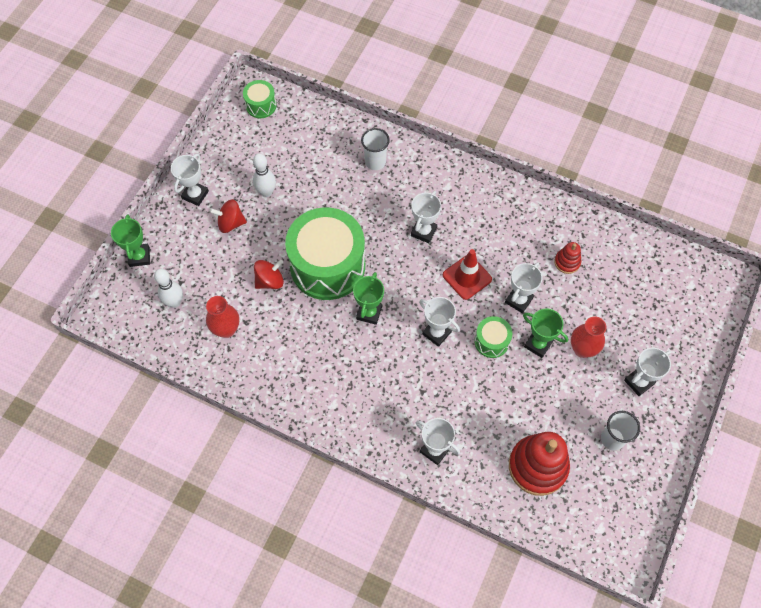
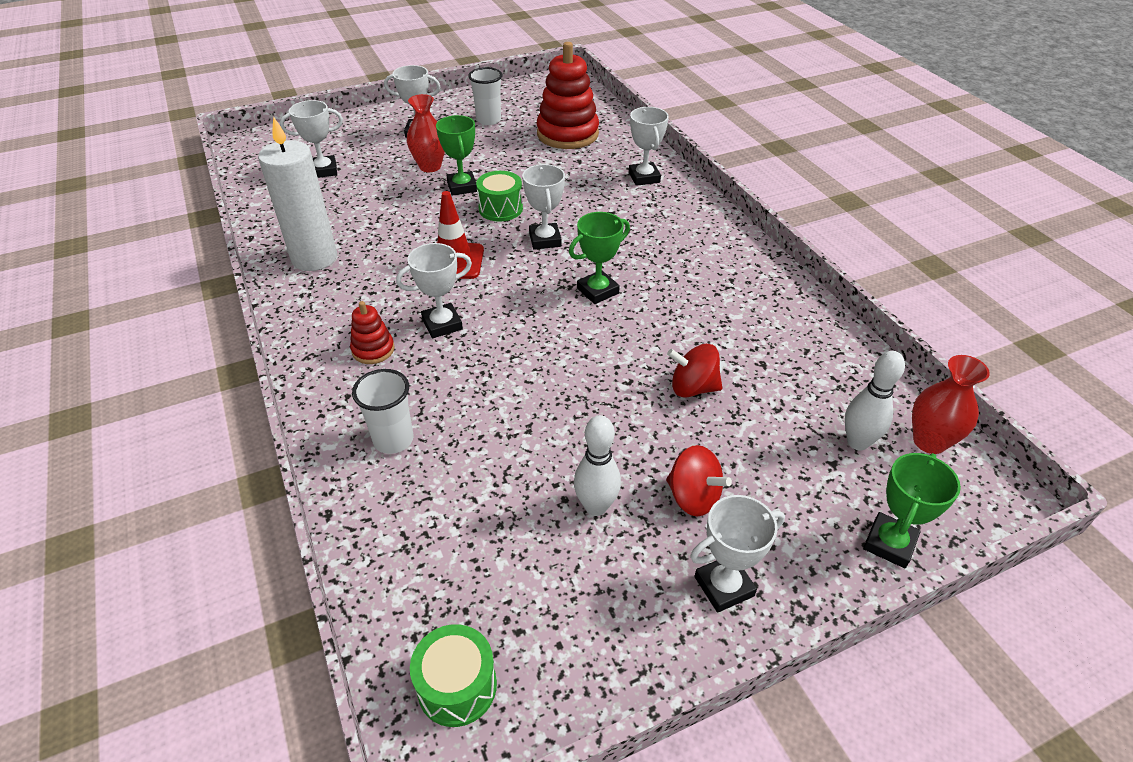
camera: 140 degrees left, 20 degrees down
(226, 329) = (796, 370): red vase -> red vase (929, 441)
(327, 266) = (599, 359): green drum -> none
(518, 300) = (432, 220): white trophy -> white trophy (323, 170)
(541, 224) = (314, 258): none -> white candle
(567, 262) = (344, 219): red stacking toy -> red stacking toy (373, 350)

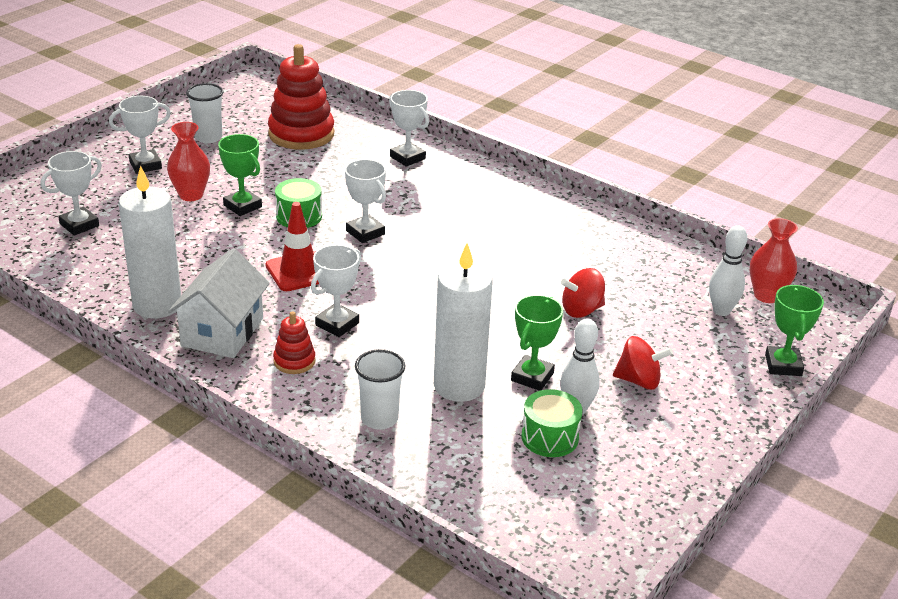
camera: 30 degrees left, 10 degrees down
(341, 300) = (222, 332): none -> white house
(457, 686) = (574, 545): green drum -> green drum (550, 437)
(498, 431) = (459, 386): none -> white candle
(597, 291) = (448, 261): green trophy -> green trophy (532, 377)
(724, 586) = (700, 425): white trophy -> none

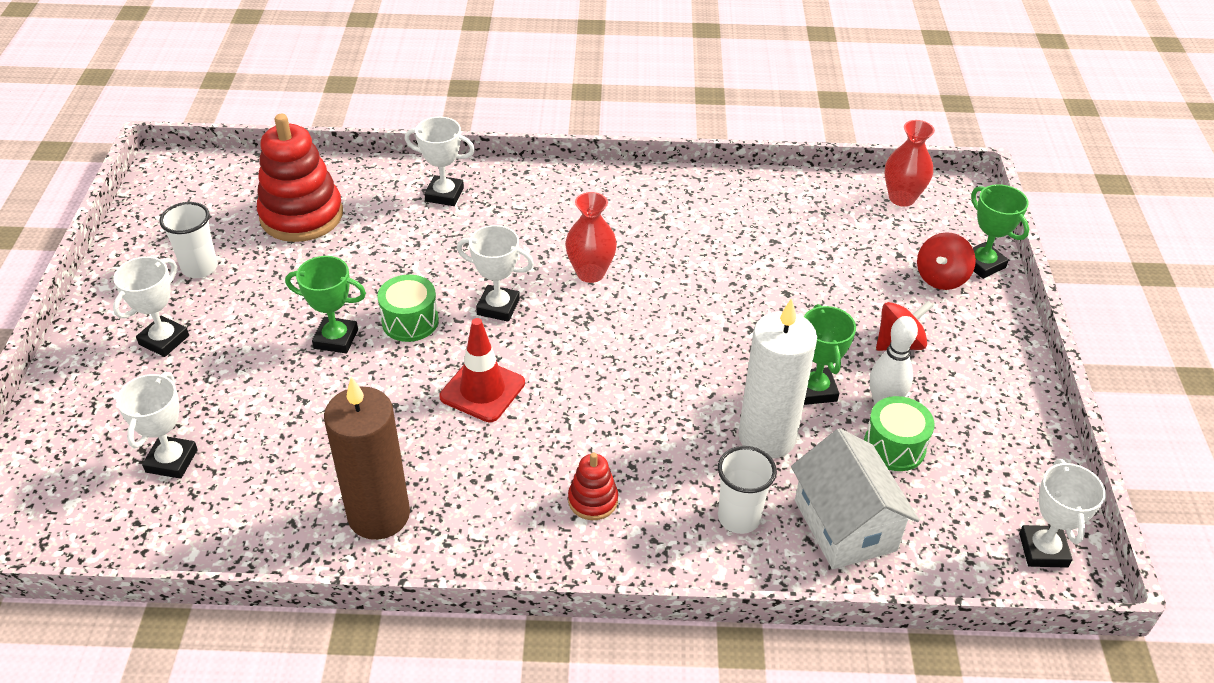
camera: 35 degrees left, 10 degrees up
(157, 305) = (379, 515): white candle -> brown candle
(191, 195) = (262, 353): red vase -> red vase (590, 273)
(222, 332) = (484, 508): white house -> white house (845, 525)
(337, 324) = (586, 432): white trophy -> white trophy (1043, 550)
(581, 310) = (780, 293): red spinning top -> red spinning top (941, 278)
(721, 311) = (885, 232): white bowling pin -> none

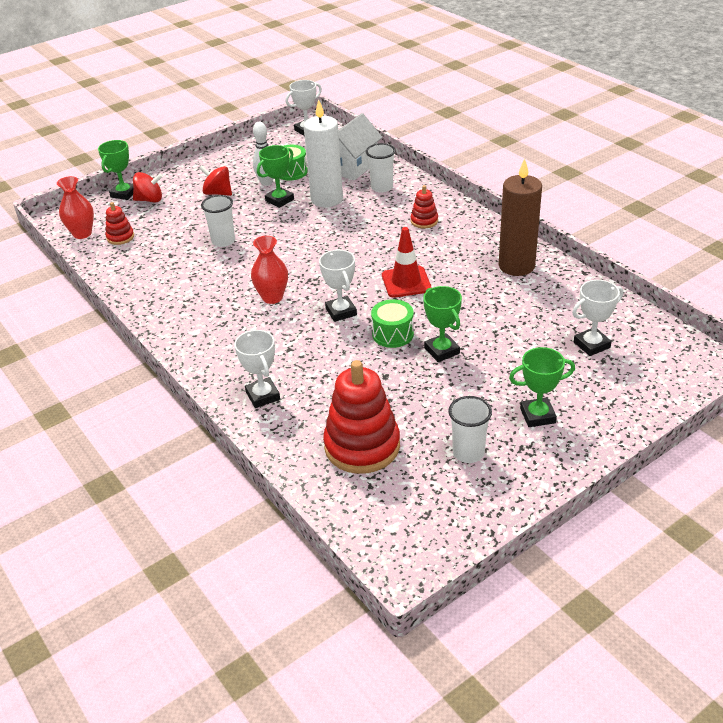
camera: 125 degrees left, 5 degrees down
(164, 340) = (537, 415): white trophy -> green trophy
(759, 292) = (223, 241): none -> white cup
(860, 221) = (120, 237): none -> red stacking toy

